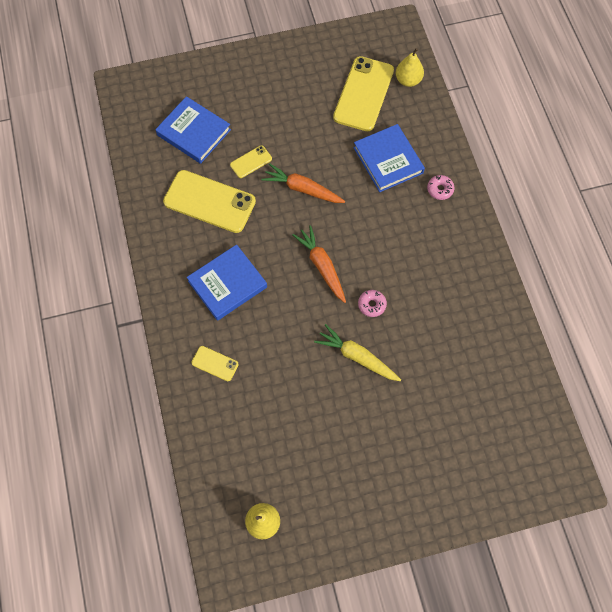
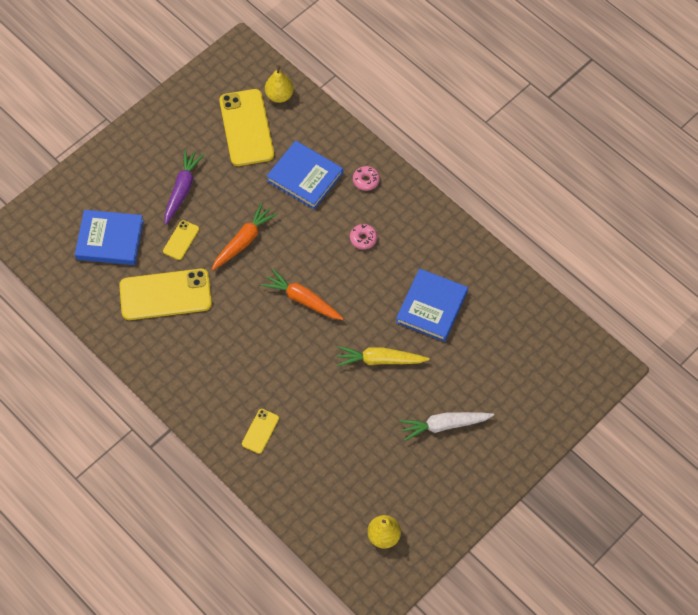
camera: 30 degrees left, 5 degrees down
(215, 363) = (260, 431): yellow phone -> yellow phone turned 60 degrees counterclockwise
(227, 284) = (228, 358): blue book -> blue book (431, 307)
(278, 120) = (182, 189): none -> purple carrot
(302, 189) = (243, 241): orange carrot -> orange carrot turned 135 degrees clockwise
(371, 305) = (366, 310): pink donut -> pink donut (363, 239)
(379, 450) = (444, 425): none -> white carrot

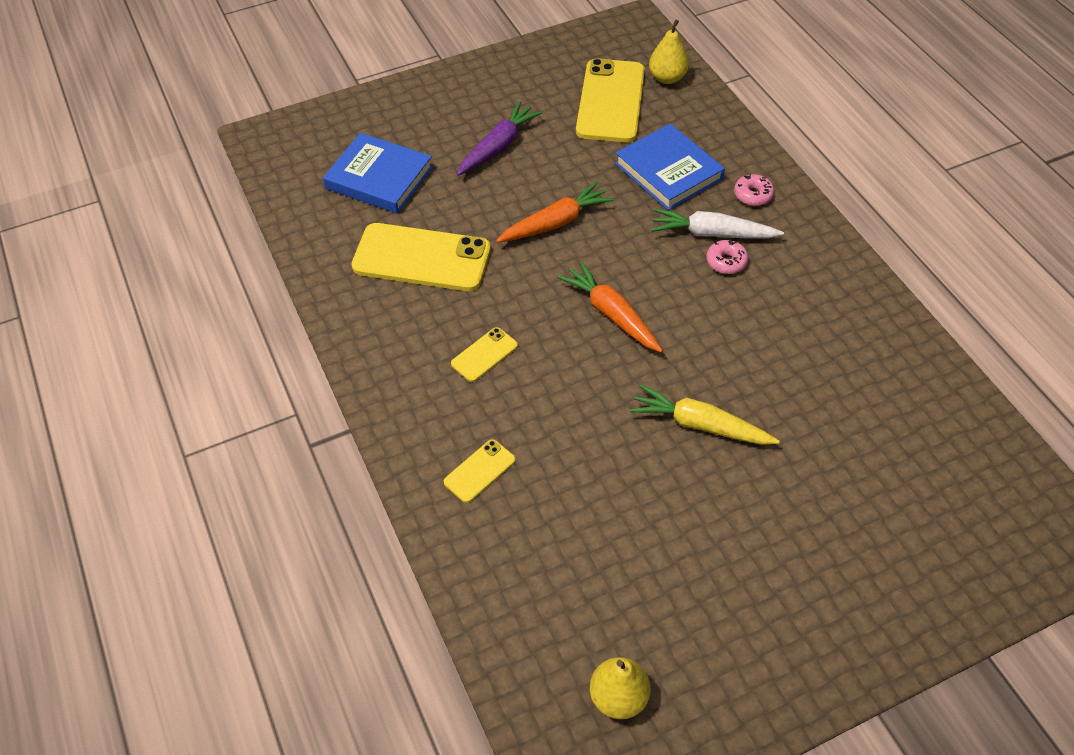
camera: 20 degrees right, 10 degrees down
(181, 240) = (471, 201): yellow phone -> yellow phone (484, 355)
(431, 307) = (803, 375): blue book -> none
(444, 425) = (775, 550): white carrot -> white carrot (712, 233)

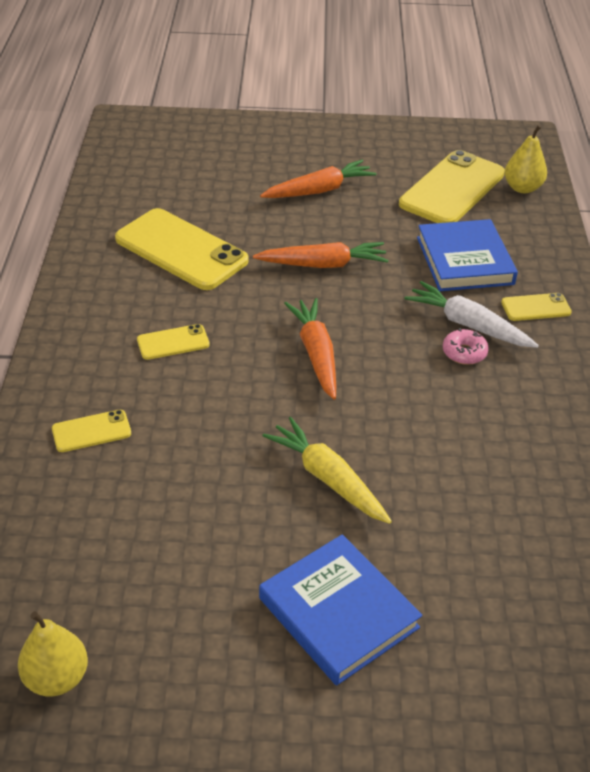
camera: 25 degrees right, 10 degrees down
(379, 178) = (195, 180): blue book -> blue book (338, 613)
(498, 146) = (319, 190): purple carrot -> orange carrot
(753, 195) = (536, 307): pink donut -> yellow phone

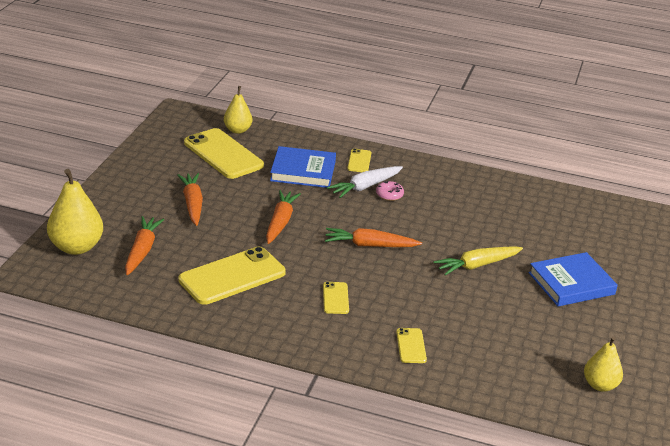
camera: 75 degrees left, 10 degrees down
(184, 137) = (76, 247): none -> yellow pear
(200, 177) = (142, 251): none -> orange carrot

